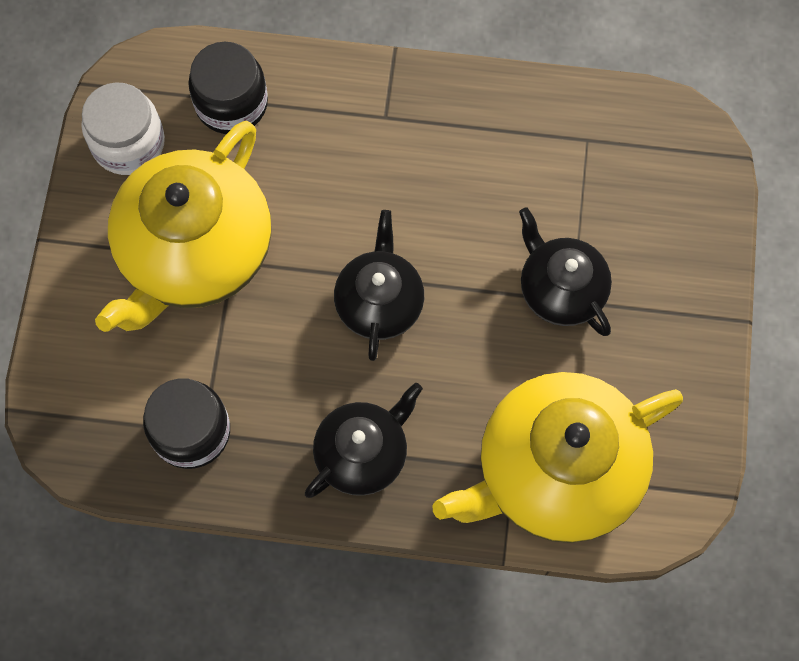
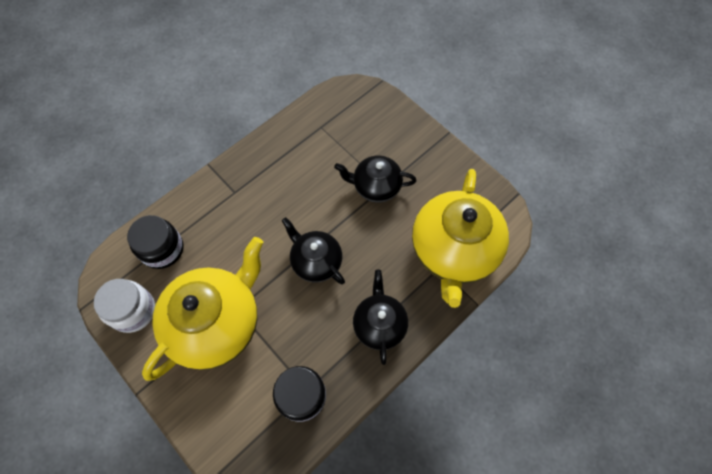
camera: 50 degrees left, 5 degrees down
(195, 253) = (216, 323): yellow teapot -> yellow teapot turned 120 degrees counterclockwise

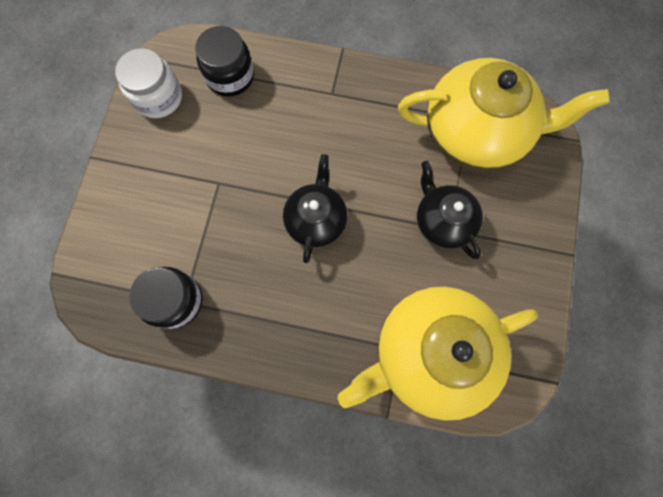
camera: 55 degrees right, 10 degrees up
(216, 323) = (193, 175): yellow teapot -> yellow teapot (475, 134)
(379, 324) = (294, 327): black teapot -> none

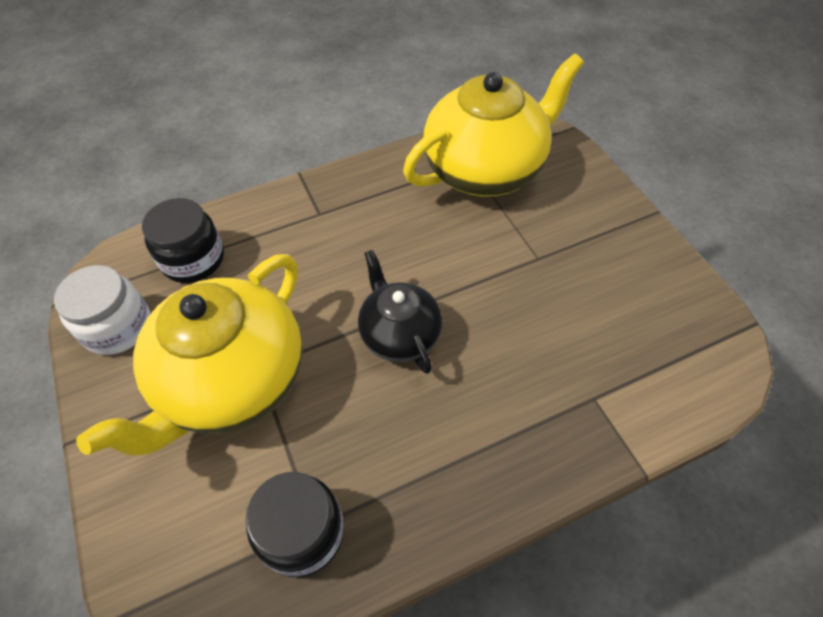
camera: 35 degrees left, 20 degrees down
(429, 352) = (625, 380): yellow teapot -> yellow teapot (232, 381)
(442, 221) = (524, 256): black teapot -> none

